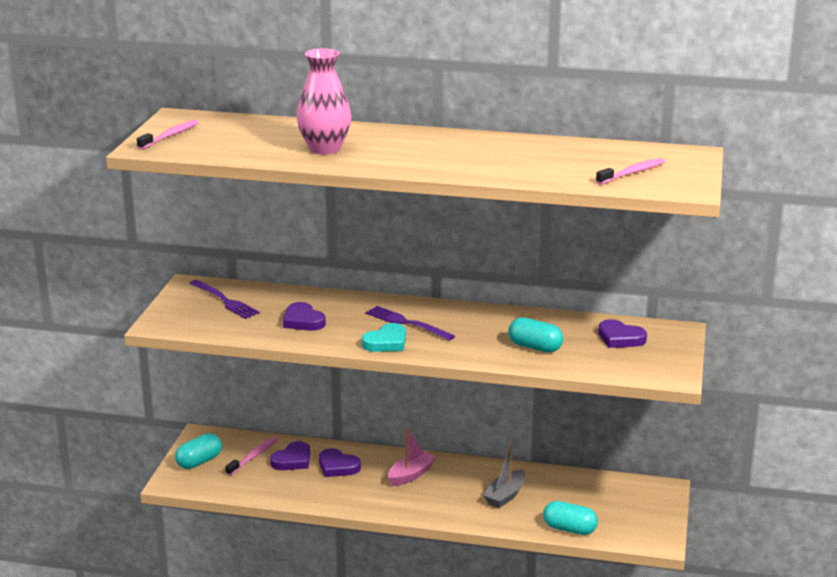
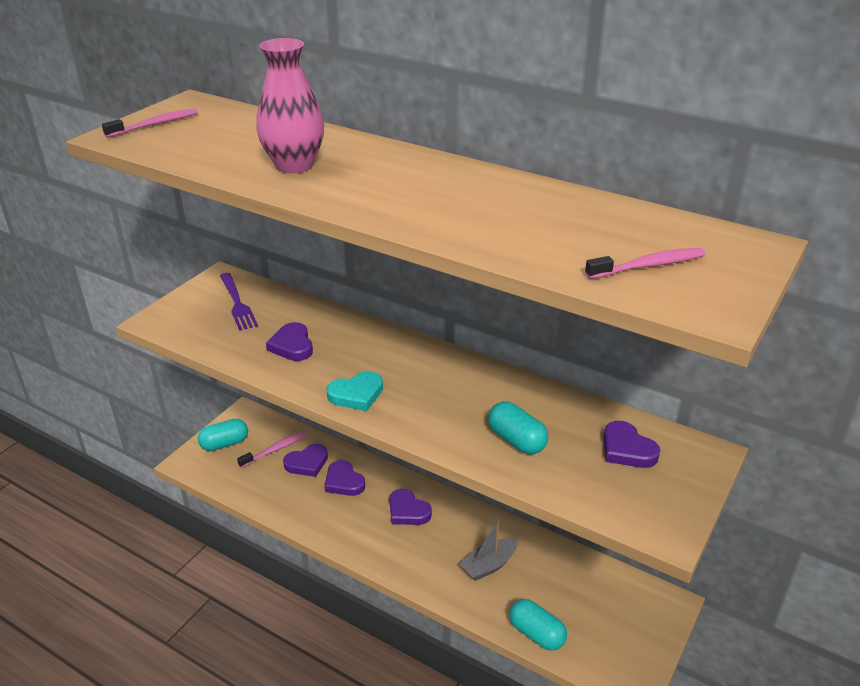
camera: 20 degrees right, 10 degrees up
(407, 323) = (395, 372): purple fork -> none
(411, 475) = (408, 511): pink boat -> purple heart

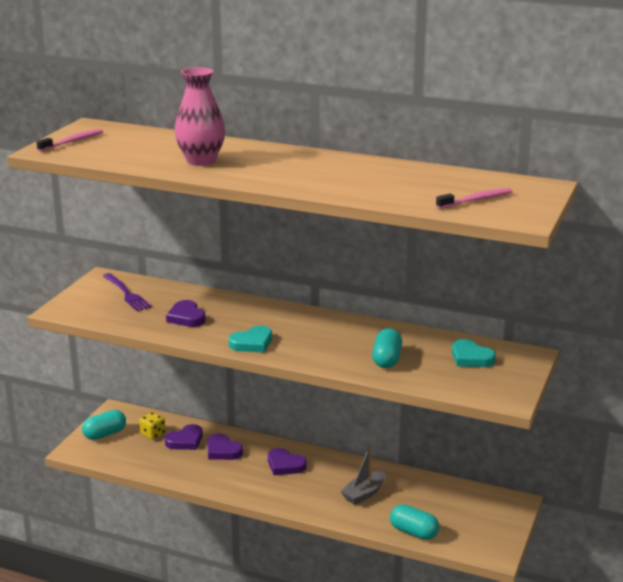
camera: 10 degrees left, 10 degrees down
(275, 450) = (153, 434): pink toothbrush -> yellow dice
(516, 440) = (387, 359): turquoise capsule -> turquoise capsule turned 60 degrees clockwise
(627, 449) = (471, 358): purple heart -> turquoise heart

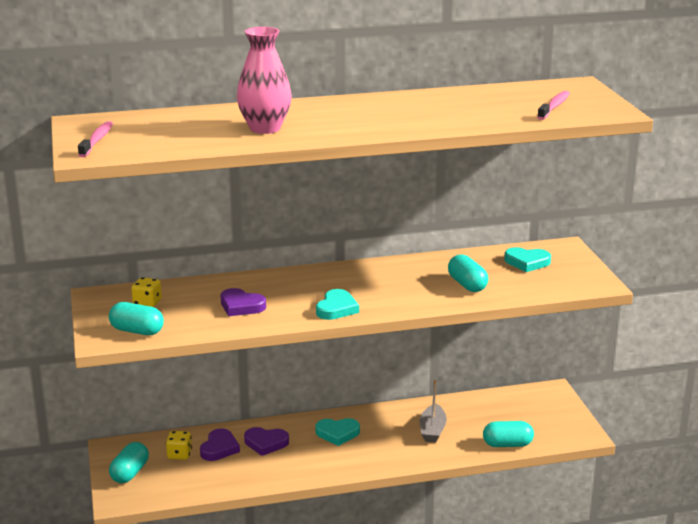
camera: 35 degrees left, 0 degrees up
(90, 312) = (137, 331): none -> turquoise capsule
(127, 293) = (147, 303): purple fork -> yellow dice
(285, 465) = (337, 433): purple heart -> turquoise heart

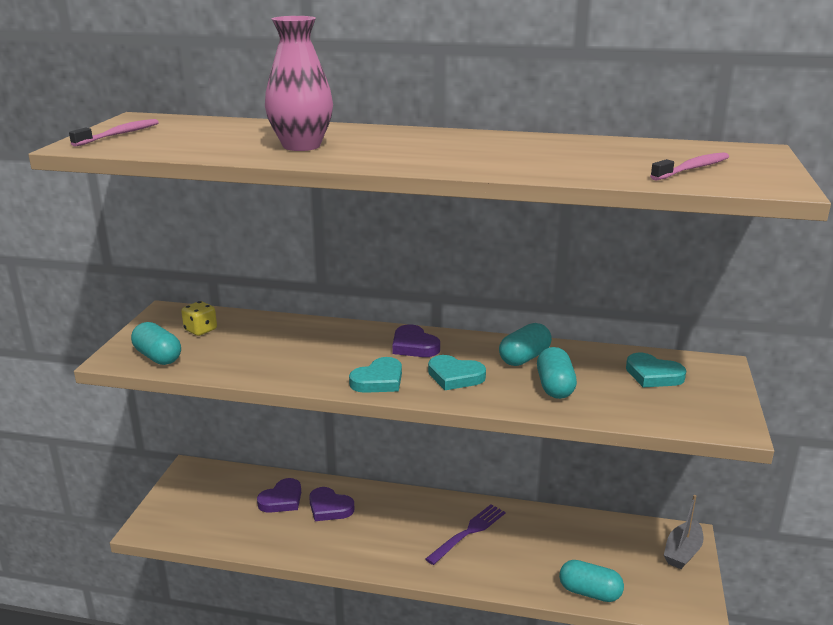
camera: 25 degrees right, 0 degrees up
(130, 473) = (181, 501): turquoise capsule -> turquoise capsule (524, 358)
(179, 454) = (240, 495): yellow dice -> none
(241, 306) = (284, 354): purple heart -> purple heart (414, 346)
(337, 433) = (408, 518): turquoise heart -> turquoise heart (455, 376)
(392, 430) = (468, 532): none -> purple fork
(432, 430) = (512, 546): grey boat -> grey boat (682, 552)

